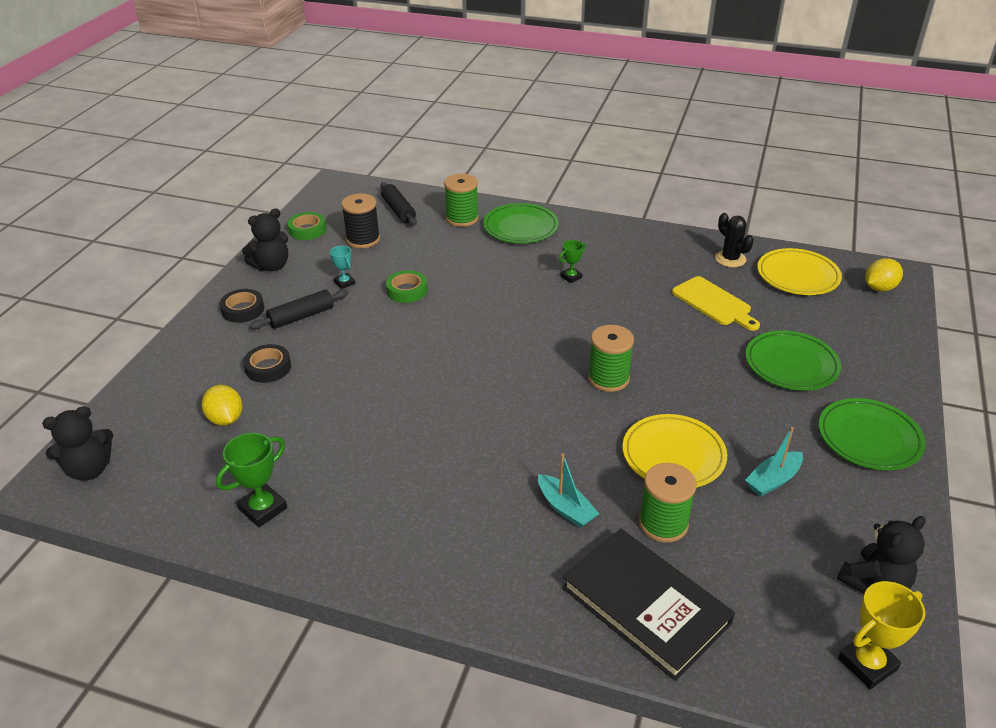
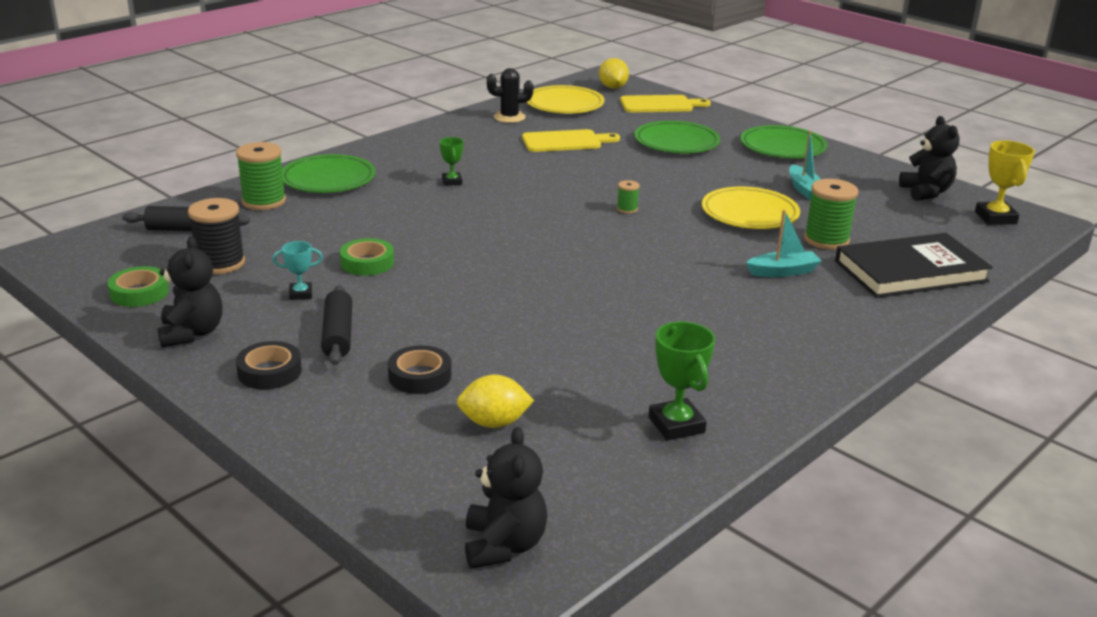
camera: 65 degrees left, 10 degrees down
(608, 378) = (627, 209): green spool -> green spool, size x0.49
(875, 328) = (660, 105): none -> yellow cutting board

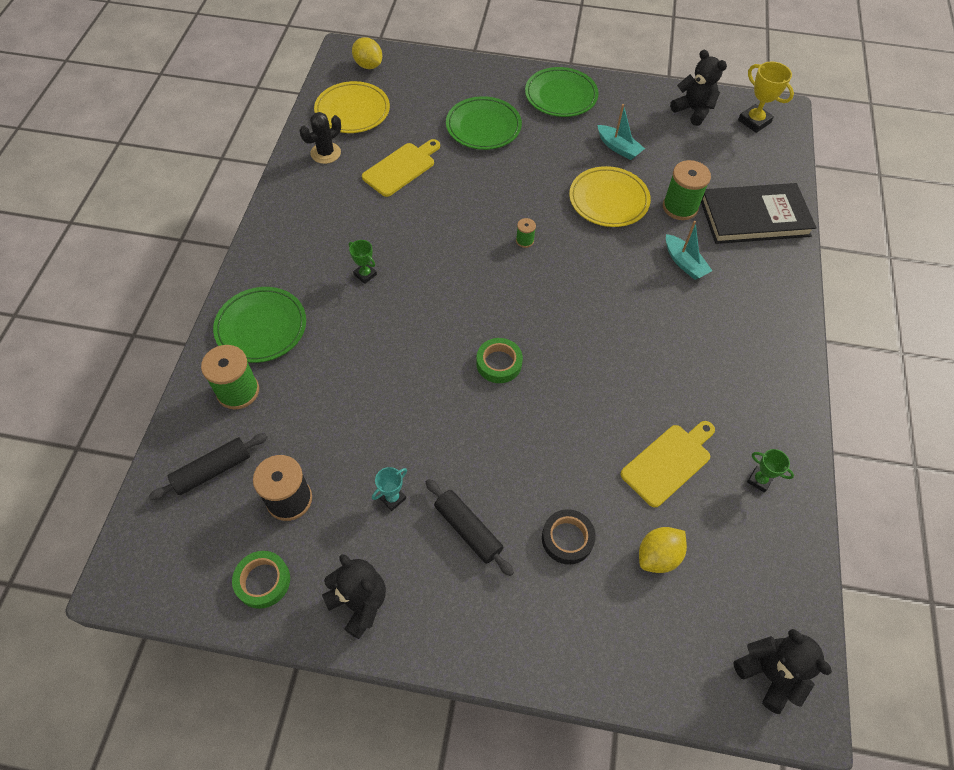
camera: 35 degrees left, 30 degrees up
(269, 372) = (462, 607): black tape -> none
(367, 263) = (403, 425): green tape -> green tape (499, 363)
(660, 105) = (426, 75): yellow cutting board -> yellow cutting board (668, 462)
(676, 425) = (759, 480): green trophy -> green trophy, size x0.60
(783, 272) = (684, 263): turquoise boat -> turquoise boat turned 105 degrees clockwise
(910, 271) = (754, 217): black book -> black book turned 45 degrees clockwise

